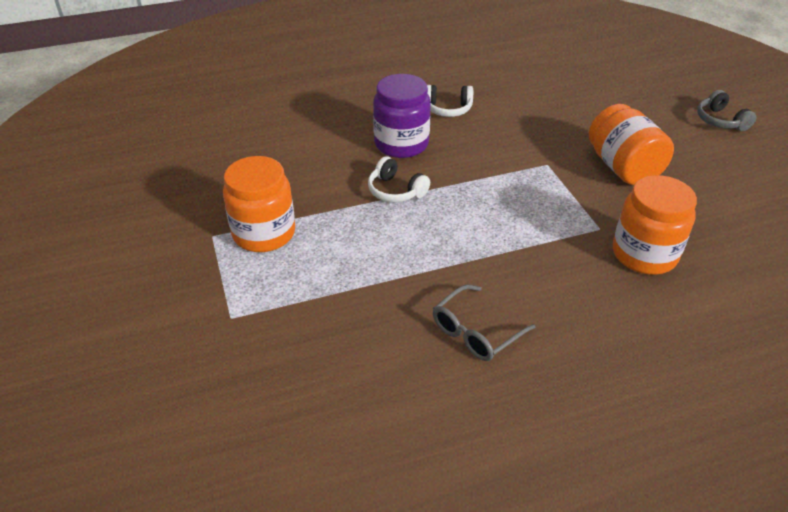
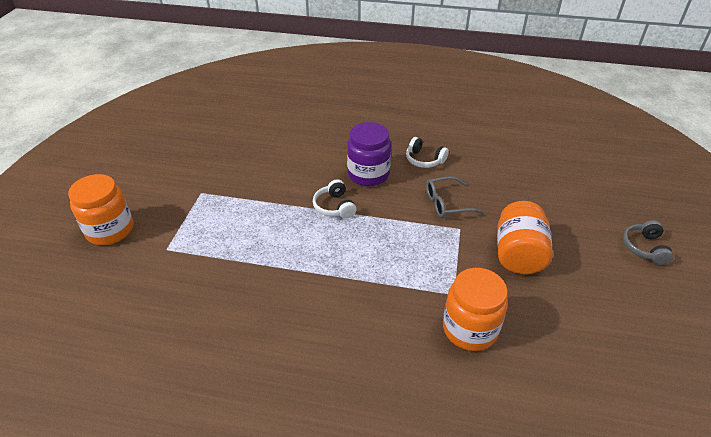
camera: 30 degrees right, 0 degrees up
(264, 233) = (230, 203): orange jar -> orange jar (110, 230)
(475, 332) = (295, 328): grey glasses -> grey glasses (446, 203)

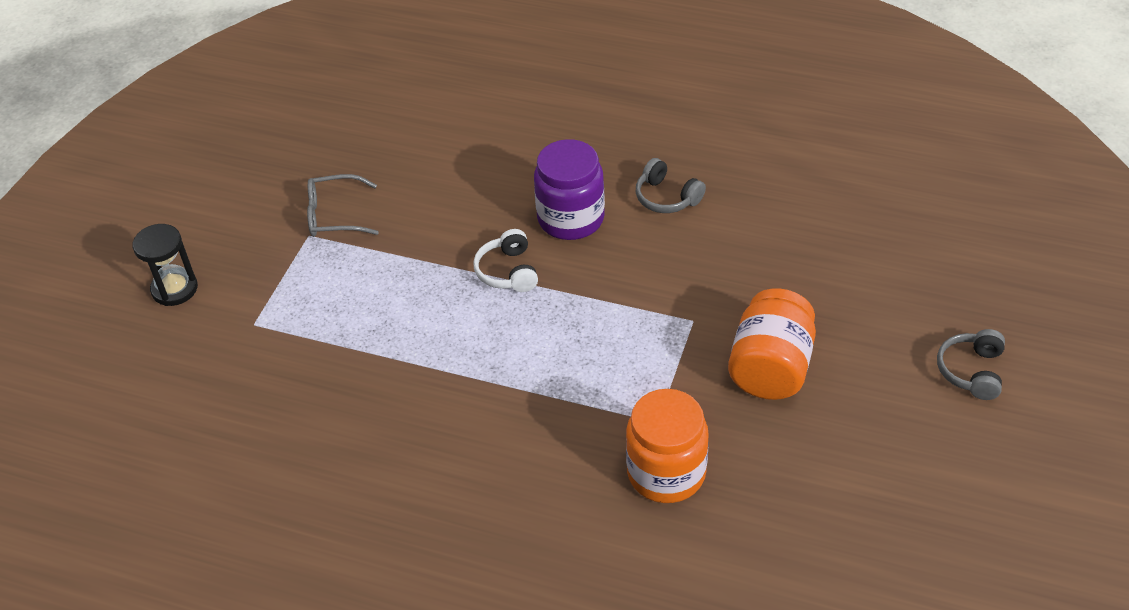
camera: 10 degrees right, 5 degrees up
(110, 230) = (174, 289): orange jar -> black hourglass
(424, 160) = (667, 197): white headphones -> grey headphones
(446, 203) = (682, 277): grey glasses -> grey glasses (333, 215)

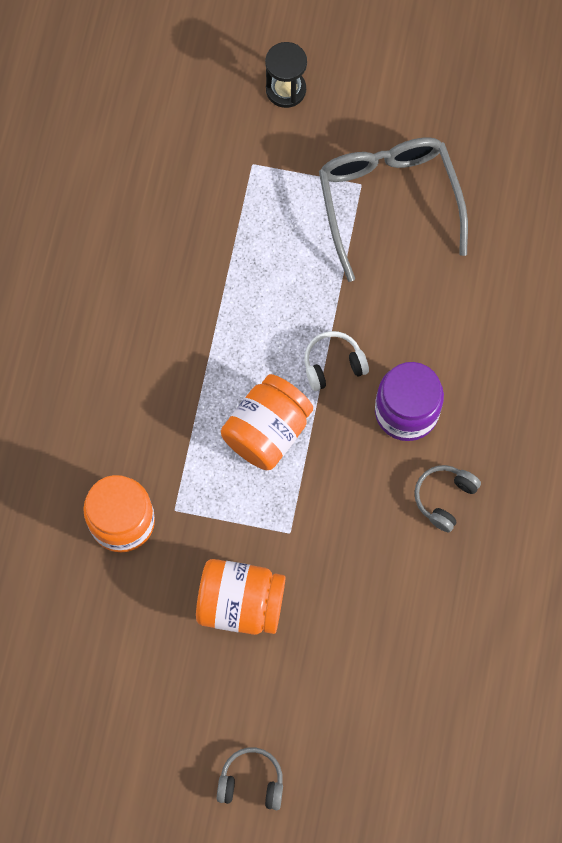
camera: 80 degrees right, 25 degrees up
(333, 215) = (388, 200): grey glasses -> grey glasses, size x1.87
(574, 331) = (267, 431): none -> orange jar

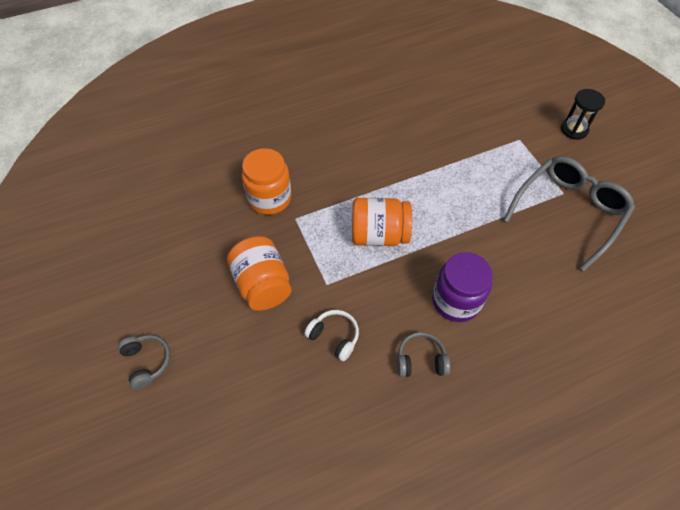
camera: 55 degrees right, 15 degrees down
(333, 364) = (448, 243): white headphones -> white headphones (334, 337)

